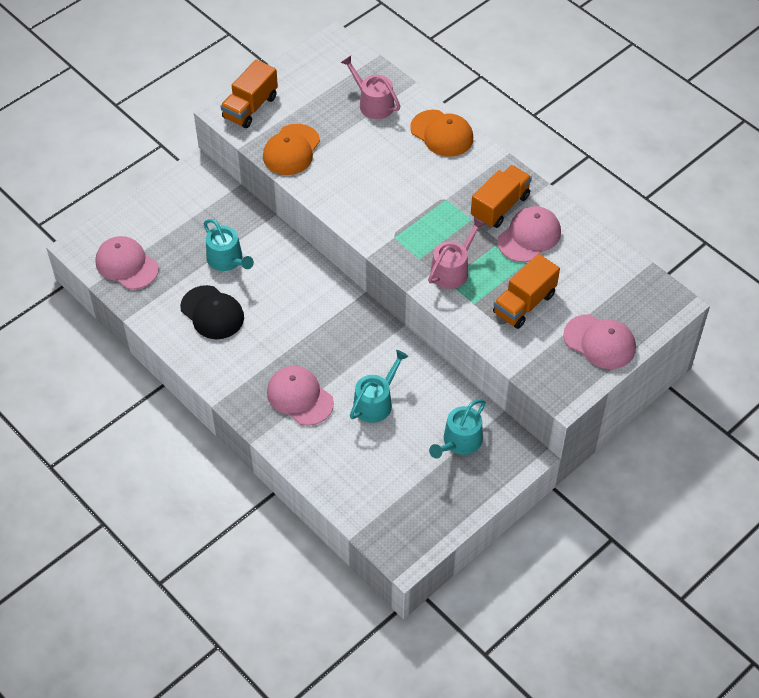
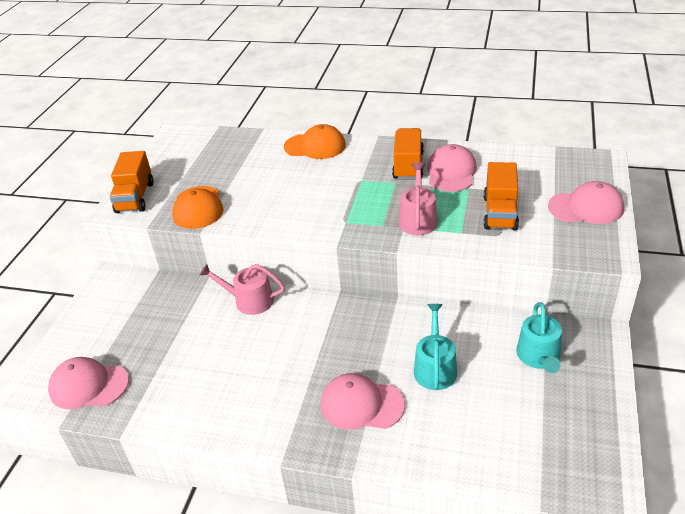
camera: 30 degrees left, 15 degrees down
(212, 313) = (211, 380): black cap -> none
(227, 260) = (192, 330): turquoise watering can -> none
(373, 103) = (241, 152): pink watering can -> pink watering can (249, 300)

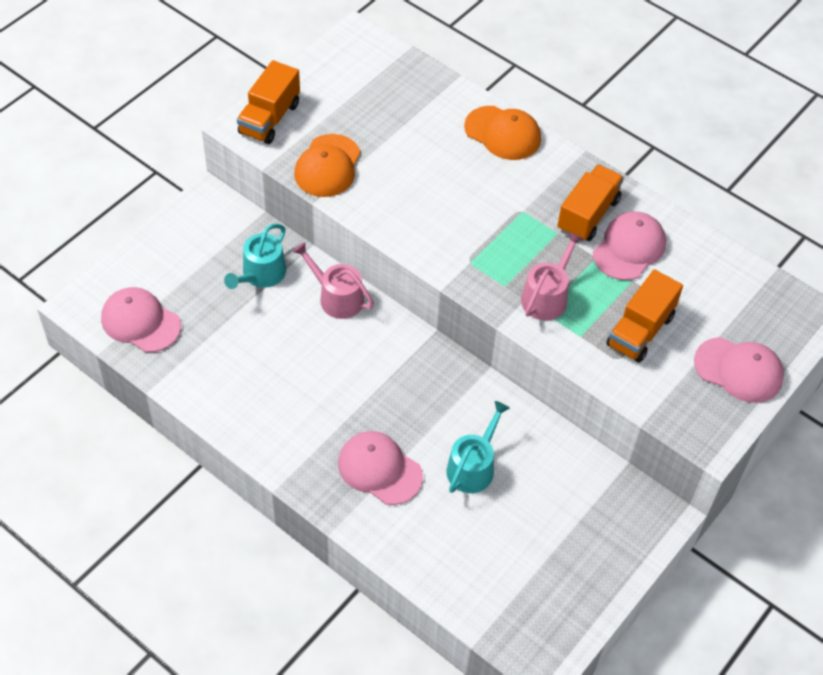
camera: 20 degrees right, 15 degrees up
(539, 357) = (583, 507): turquoise watering can -> turquoise watering can (261, 274)

